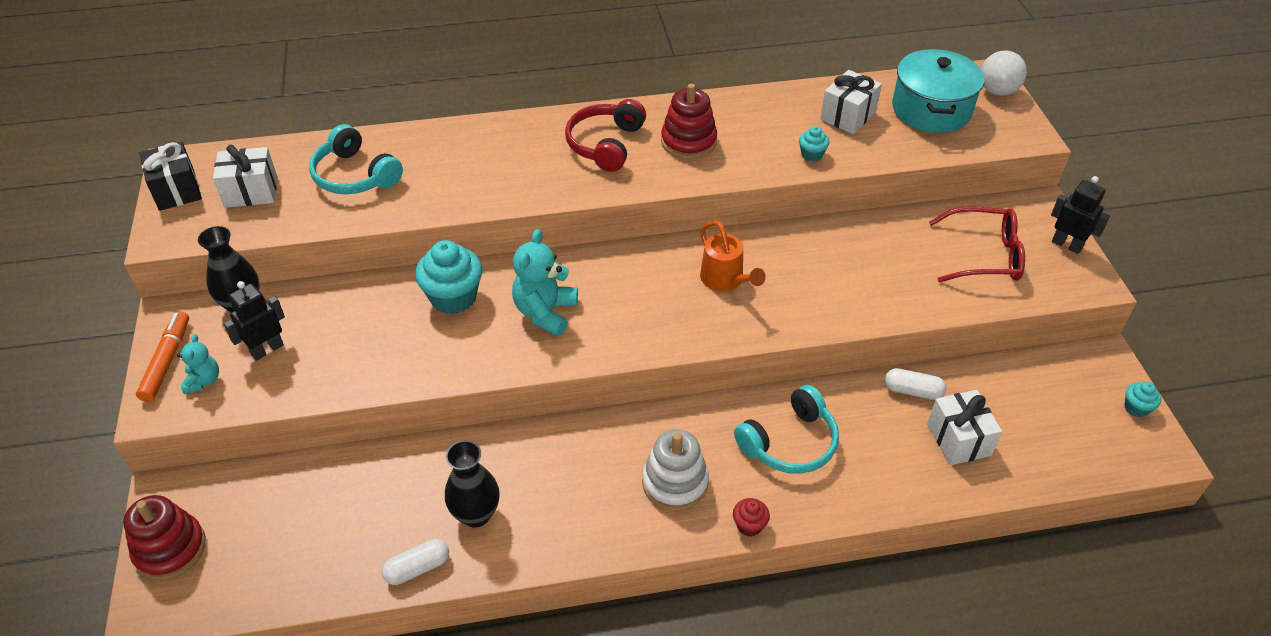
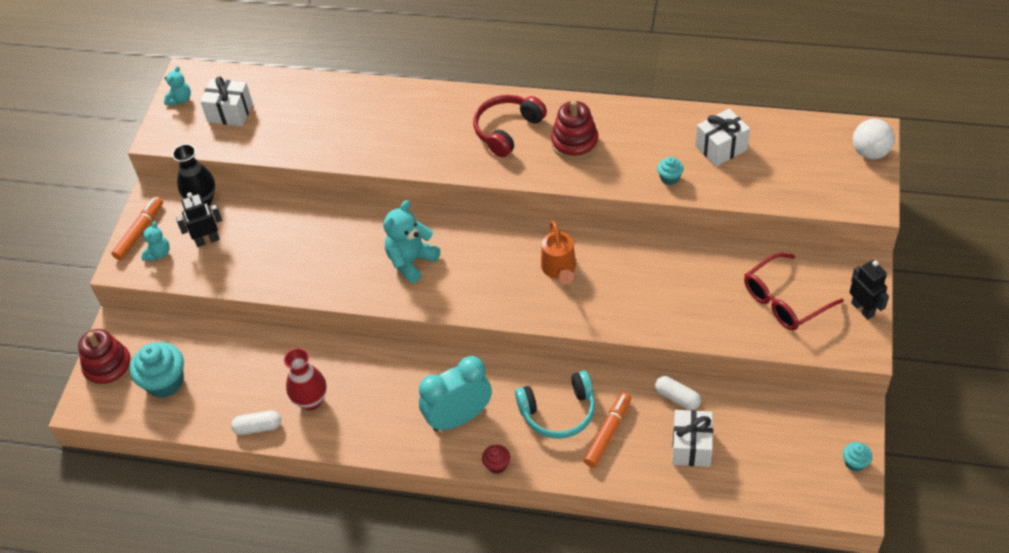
camera: 25 degrees right, 5 degrees up
(177, 190) = (180, 99): black gift -> turquoise teddy bear
(355, 175) = (308, 115): turquoise headphones -> none
(453, 297) = (350, 231): turquoise cupcake -> turquoise cupcake (165, 382)
(476, 514) = (311, 401): black vase -> red vase
(675, 482) = (459, 418): white stacking toy -> turquoise clock
(858, 451) = (607, 433): none -> orange marker
(931, 109) = (798, 157): turquoise pot -> none
(984, 255) = (784, 300): red glasses -> red glasses turned 120 degrees clockwise

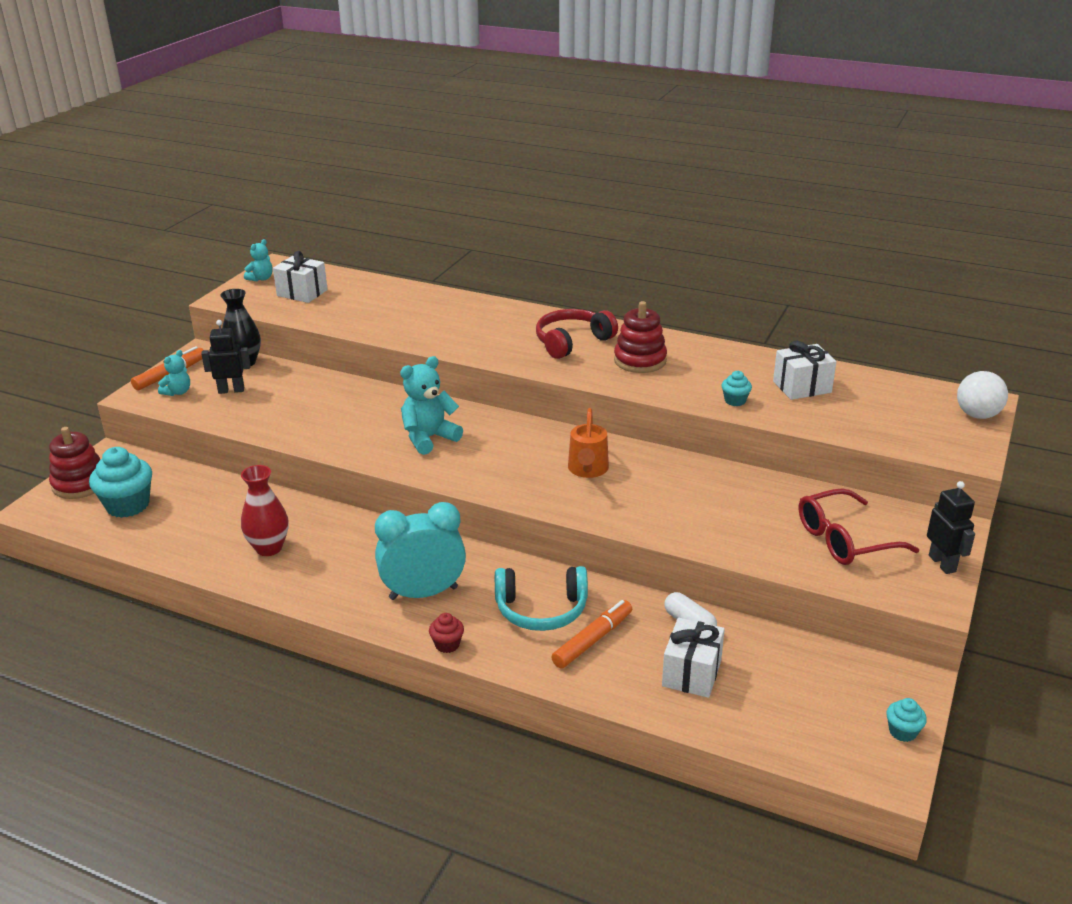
camera: 10 degrees right, 20 degrees down
(258, 427) = (200, 560): white capsule -> none

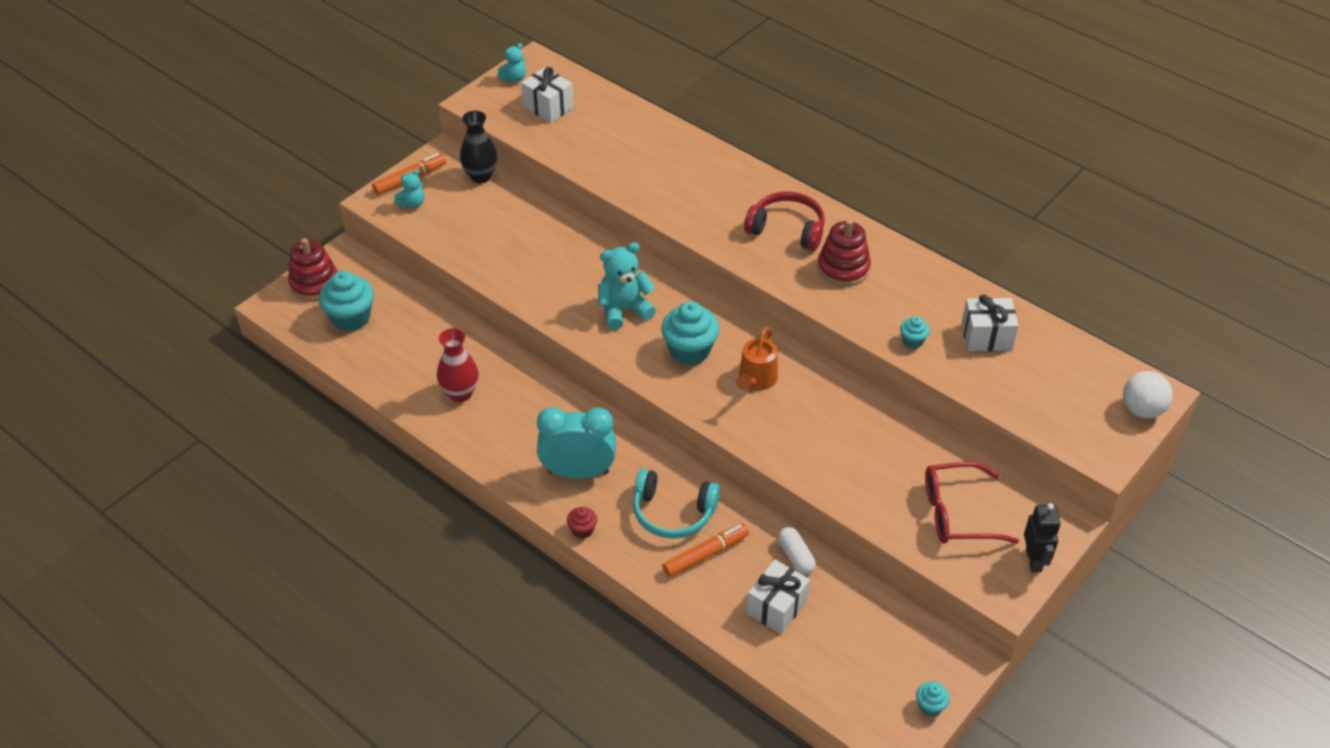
camera: 15 degrees right, 15 degrees up
(231, 390) = (461, 211): black robot -> none
(509, 458) = (689, 351): none -> turquoise cupcake
(572, 342) = (787, 229): red headphones -> red headphones turned 45 degrees clockwise

